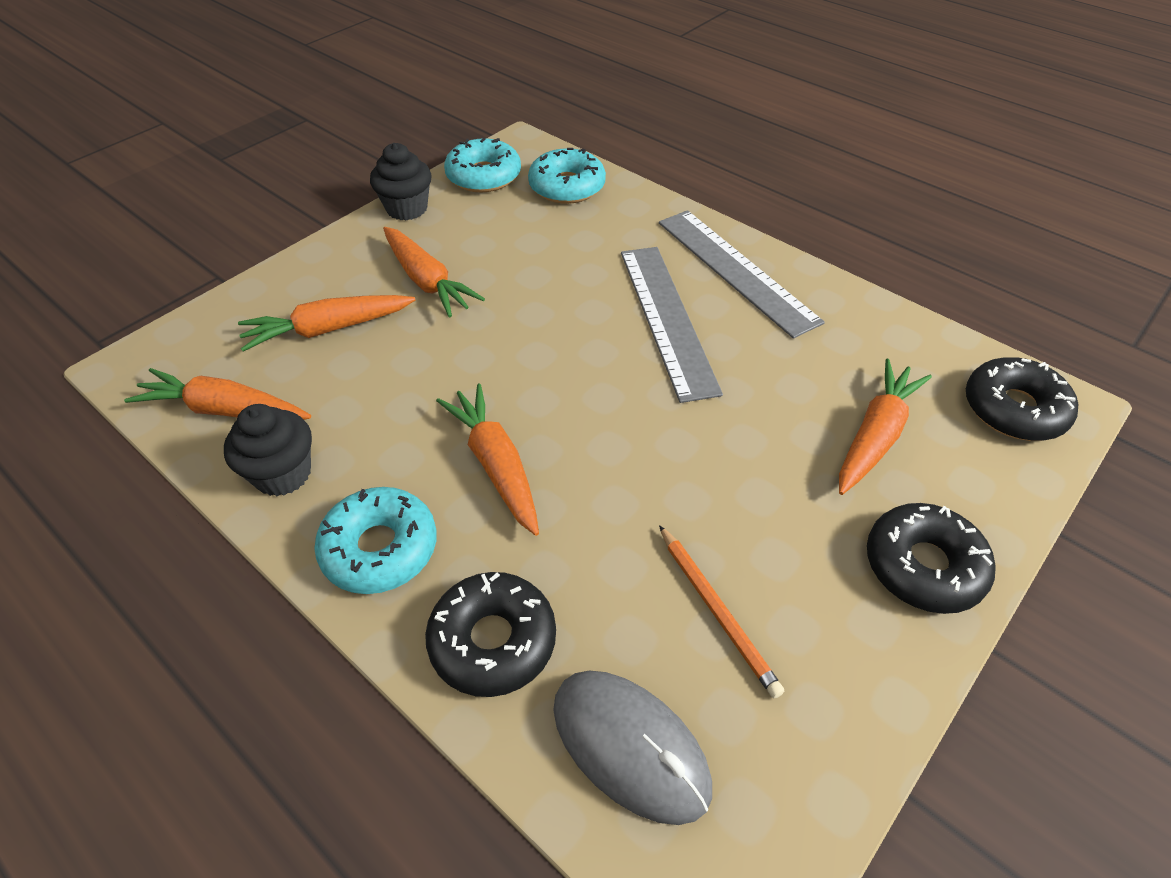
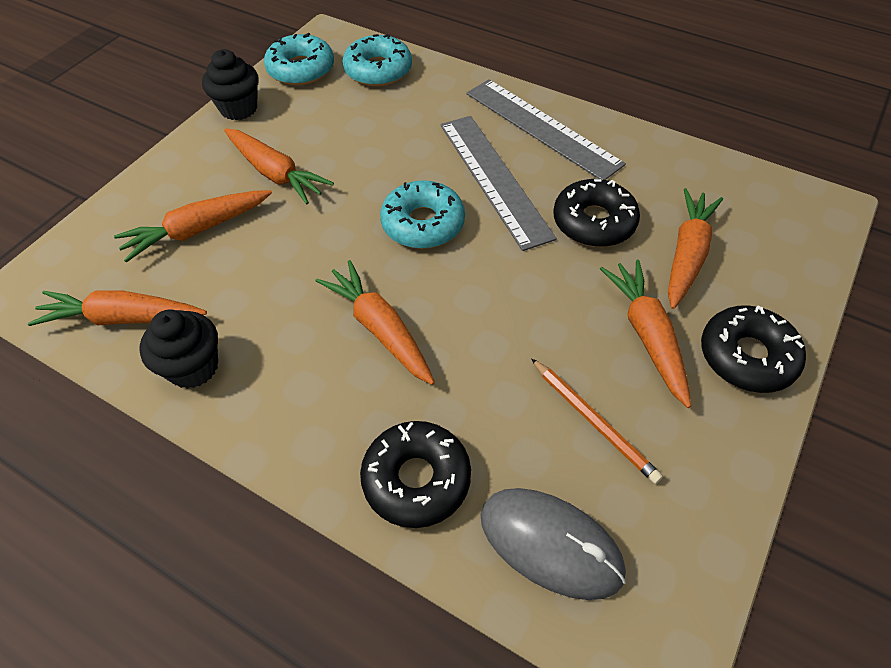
camera: 10 degrees left, 5 degrees up
(380, 549) = (298, 418): turquoise donut -> turquoise donut (423, 224)
(805, 522) = (647, 335): none -> orange carrot
(1014, 409) = (790, 216): black donut -> black donut (594, 222)

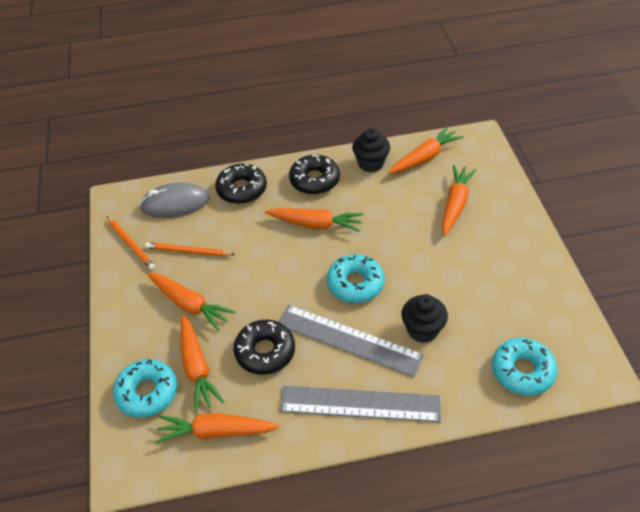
camera: 140 degrees right, 5 degrees down
(239, 108) = (552, 276): black cupcake -> black cupcake (422, 330)
(275, 173) = (467, 255): orange carrot -> orange carrot (216, 432)
(301, 69) = (568, 332): turquoise donut -> turquoise donut (147, 393)
(682, 509) = (131, 244): none -> orange pencil
(747, 356) = (133, 327): black donut -> black donut (314, 180)

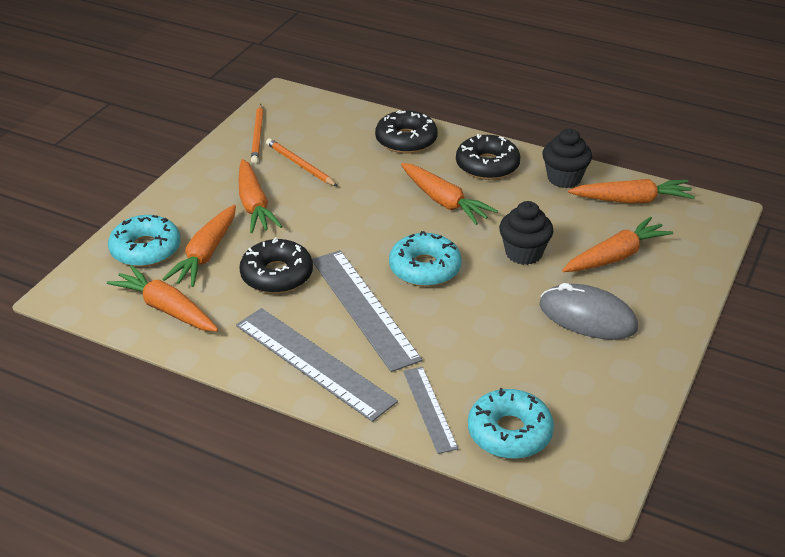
camera: 35 degrees right, 10 degrees down
(175, 203) = (331, 123): grey mouse -> grey mouse (587, 317)
(422, 330) = (446, 340): black cupcake -> black cupcake (523, 253)
(463, 387) = (429, 409): none -> grey ruler

